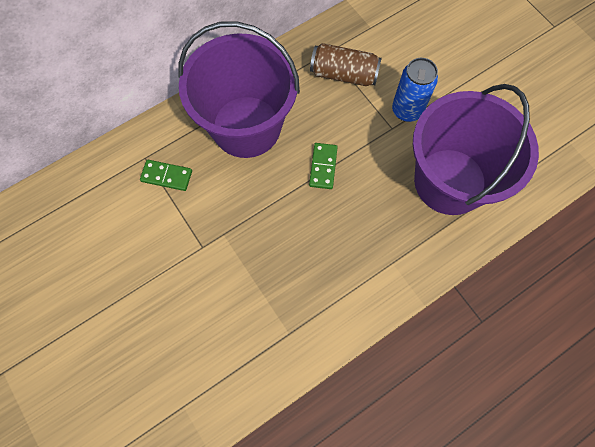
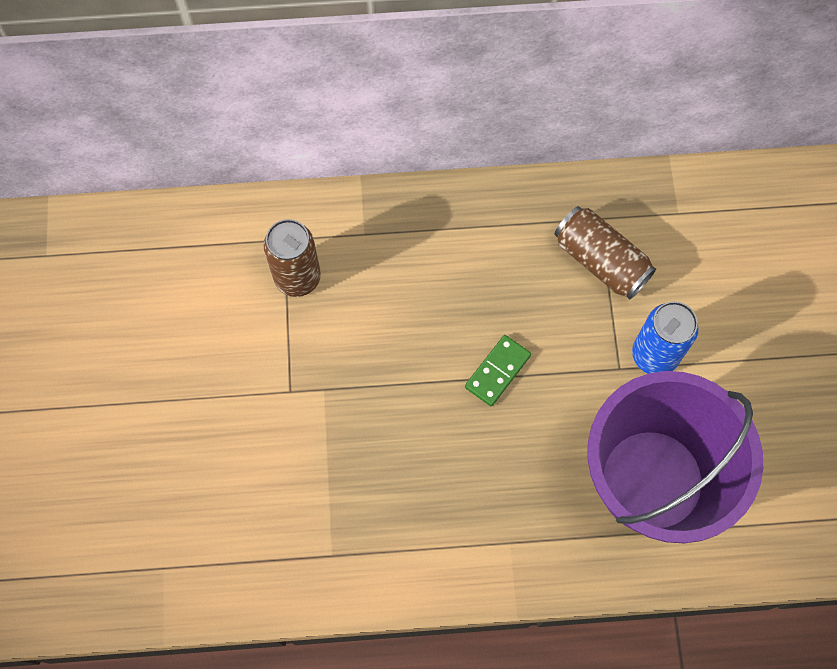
camera: 30 degrees right, 0 degrees up
(167, 176) = (297, 278): green domino -> brown can
(246, 127) = (431, 265): purple bucket -> none

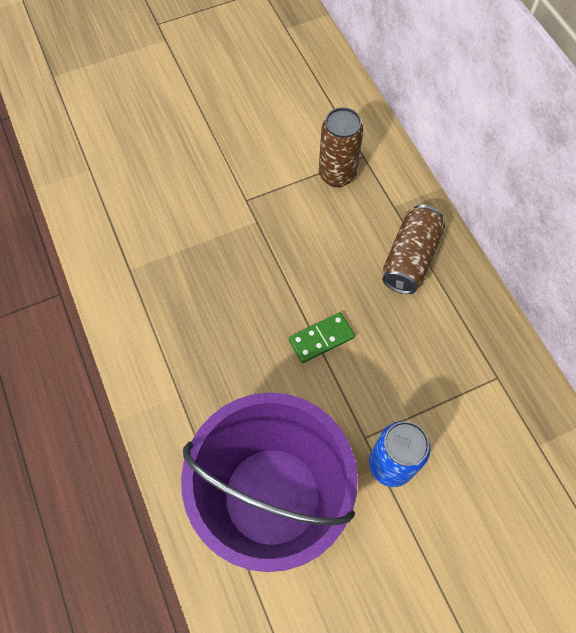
camera: 70 degrees right, 5 degrees down
(497, 371) = (321, 338): green domino -> green domino turned 45 degrees counterclockwise
(600, 261) = (458, 391): brown can -> brown can (410, 258)

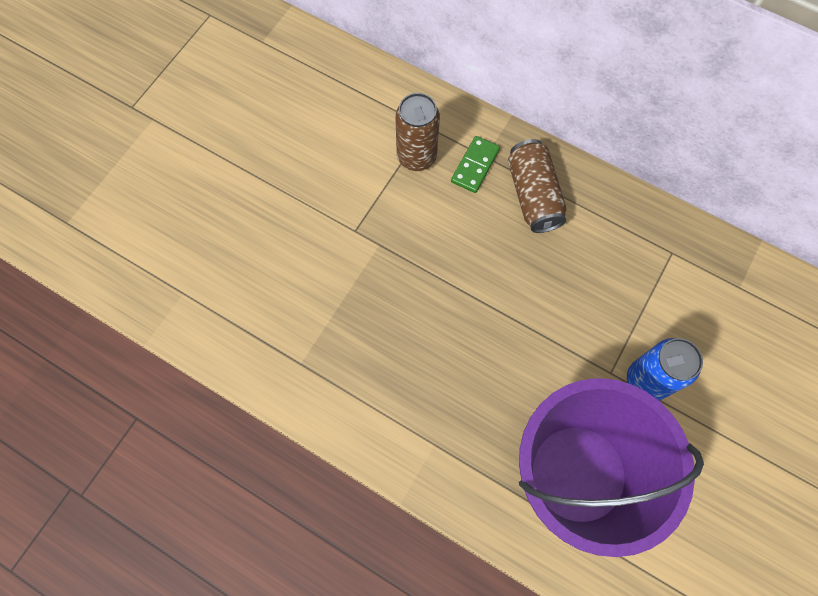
camera: 35 degrees left, 5 degrees up
(321, 338) = (514, 313): green domino -> green domino (475, 166)

